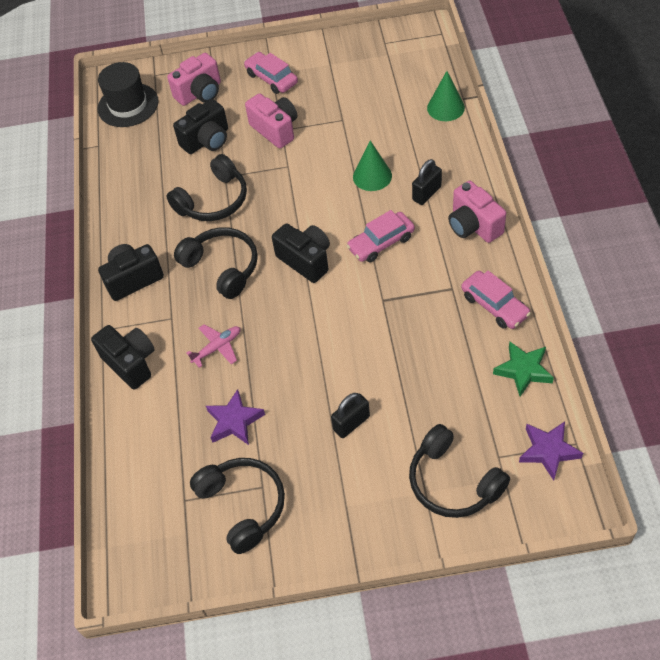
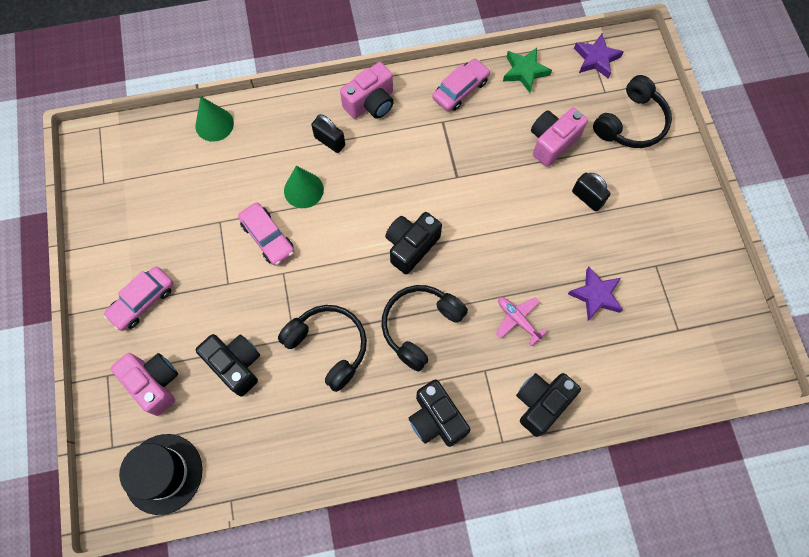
camera: 100 degrees left, 15 degrees up
(243, 506) = (676, 279): black headphones -> none
(275, 130) = (227, 290): pink camera -> pink camera (552, 142)
(381, 243) = (390, 180): pink car -> pink car (268, 237)

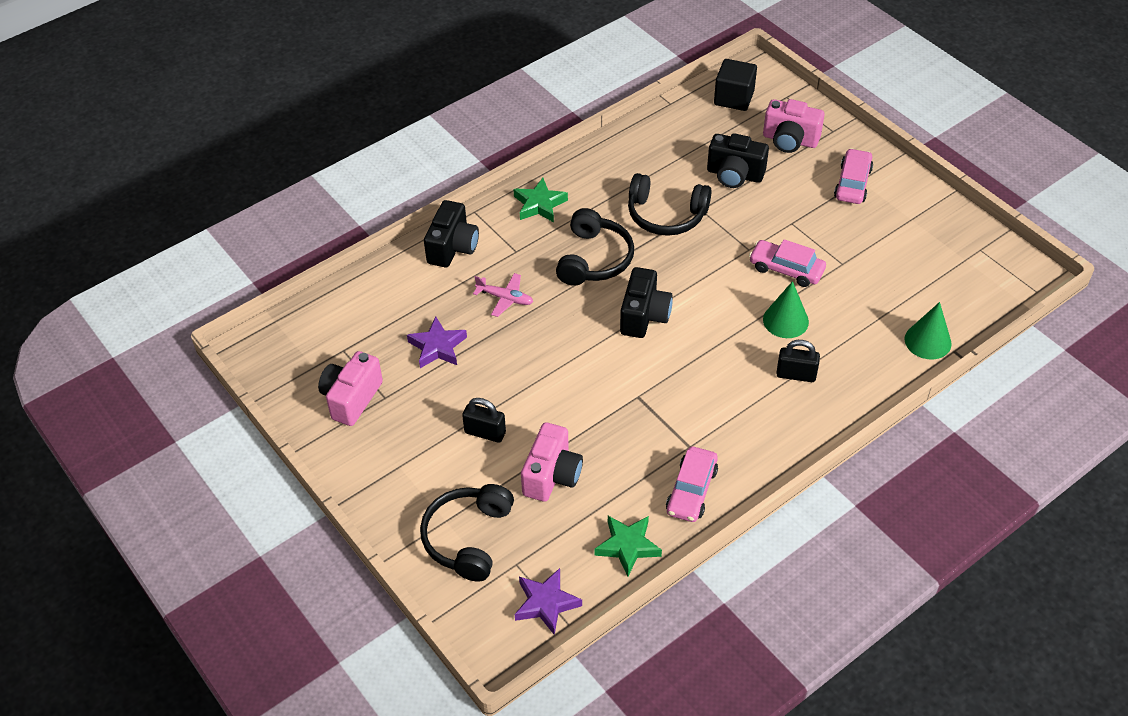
camera: 155 degrees right, 20 degrees down
(163, 473) = (734, 98): black hat -> black cube
(371, 103) = (782, 432): pink camera -> pink camera (351, 398)
(436, 419) = (539, 204): black camera -> green star

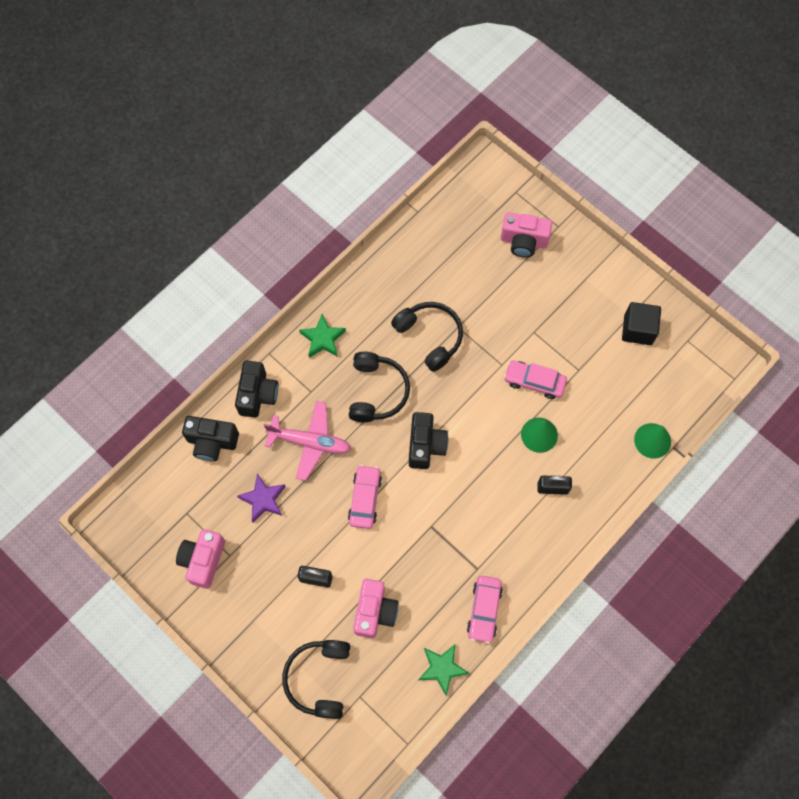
camera: 10 degrees left, 20 degrees up
(505, 298) = (310, 442): pink plane -> pink plane, size x1.69
(546, 603) = (388, 728): purple star -> none
(666, 215) = (430, 337): black headphones -> black headphones turned 135 degrees counterclockwise
(734, 98) = (471, 199): black cube -> black cube (638, 329)
(734, 175) = (481, 286): black camera -> black camera (212, 442)
(852, 183) = (580, 283): pink car -> pink car (365, 499)

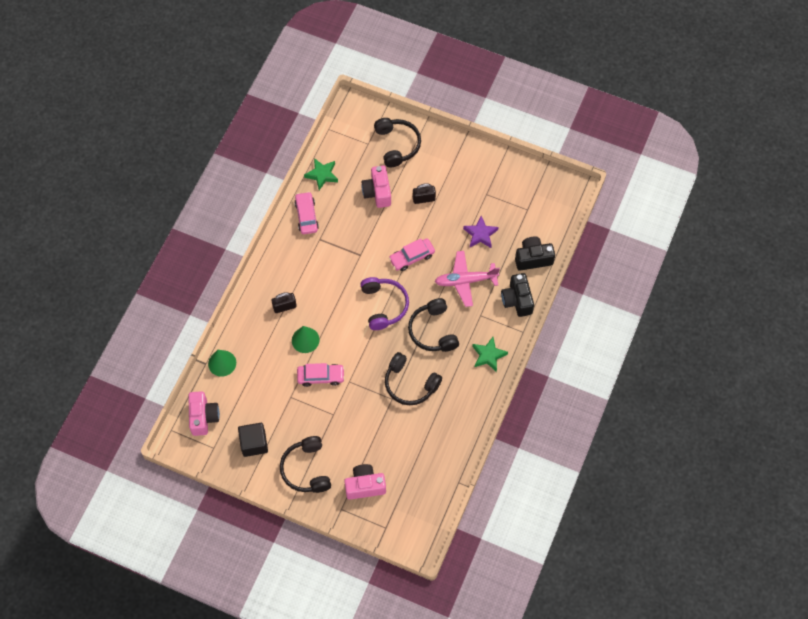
camera: 160 degrees right, 5 degrees down
(203, 560) = (502, 185): pink camera -> pink camera (203, 417)
(365, 499) = (412, 257): pink car -> pink car turned 75 degrees clockwise
(425, 445) = (384, 305): black camera -> purple headphones
(584, 281) = (306, 469): none -> black headphones

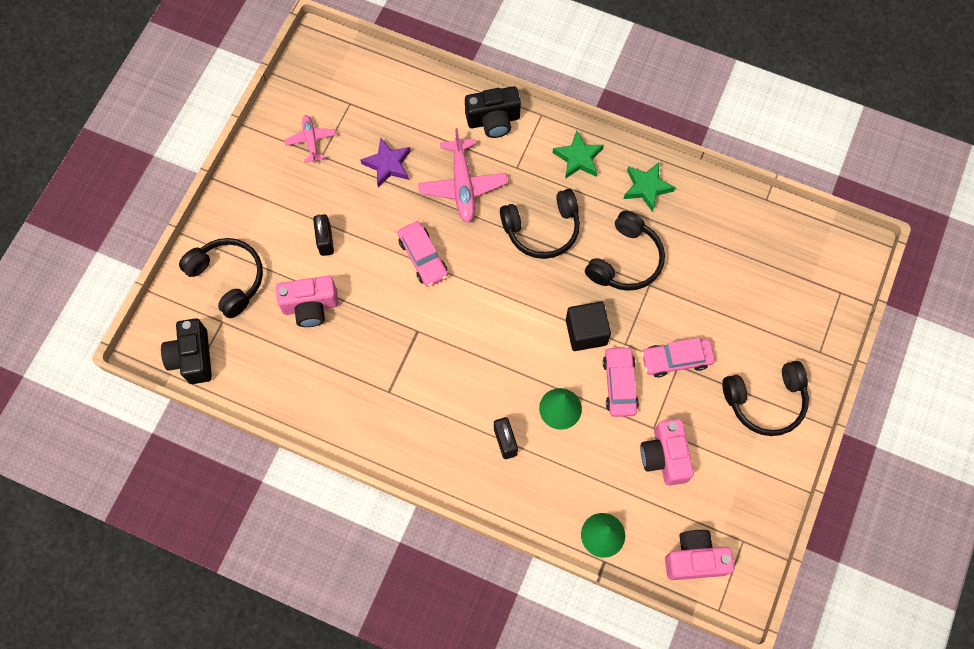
camera: 90 degrees left, 5 degrees up
(254, 443) = (731, 479): black cube -> black cube (586, 332)
(306, 216) = (347, 412): pink car -> pink car (676, 359)
(322, 175) = (274, 390): green star -> green star (646, 188)
(365, 486) = (783, 320): pink camera -> pink camera (664, 457)
(384, 305) = (502, 296): purple headphones -> none
(397, 145) = (228, 278): black headphones -> black headphones turned 60 degrees clockwise
(497, 187) = (311, 141): none -> pink plane
(533, 258) = (428, 98): black camera -> black camera (192, 357)

